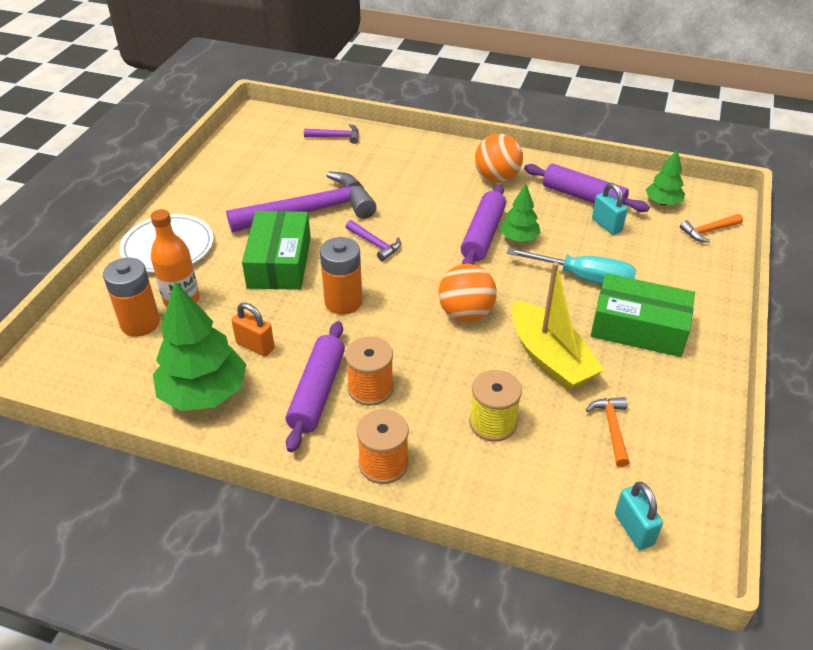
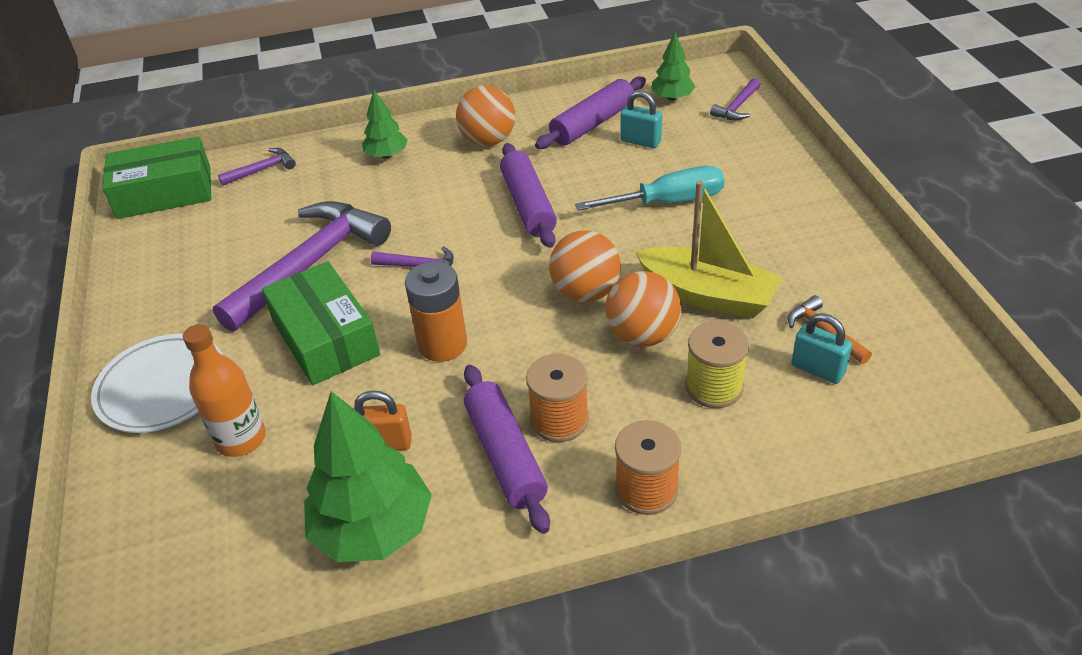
camera: 30 degrees left, 0 degrees up
(140, 323) = (211, 493): orange battery -> none
(477, 362) = (642, 335): none -> orange ball
(519, 238) = (568, 191): green tree -> green tree (386, 155)
(583, 197) = (593, 124): purple rolling pin -> purple rolling pin turned 45 degrees counterclockwise
(633, 529) = (927, 414): turquoise padlock -> turquoise padlock (817, 369)
(638, 327) = (759, 225): green box -> green box (164, 192)
(709, 231) = (737, 107): orange hammer -> purple hammer

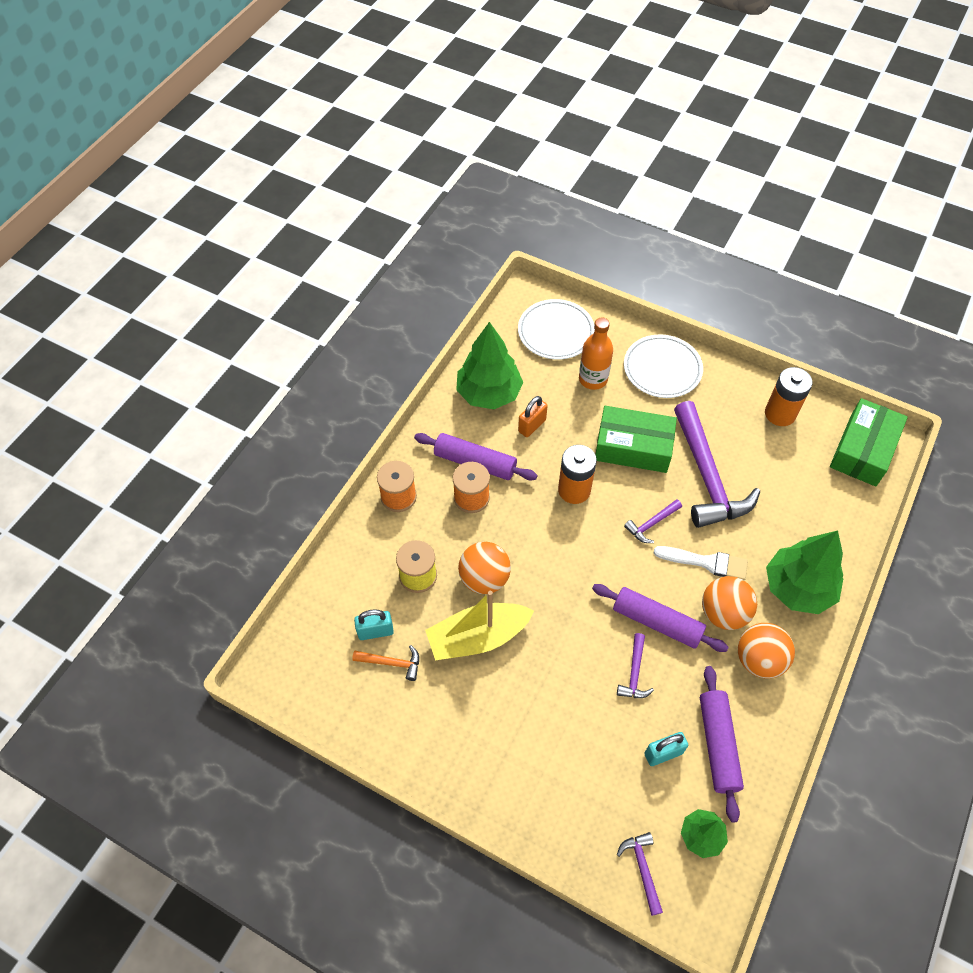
camera: 130 degrees right, 15 degrees up
(159, 262) = (780, 414): none -> orange battery
(175, 540) = (556, 332): none -> white plate
(262, 170) = (845, 511): purple hammer -> purple hammer (634, 672)
(386, 155) = (798, 588): green tree -> green tree, size x1.86
(423, 212) = (706, 562): none -> white brush
(585, 292) = (544, 582): orange ball -> orange ball (723, 613)
(667, 202) = (578, 701): turquoise screwdriver -> none

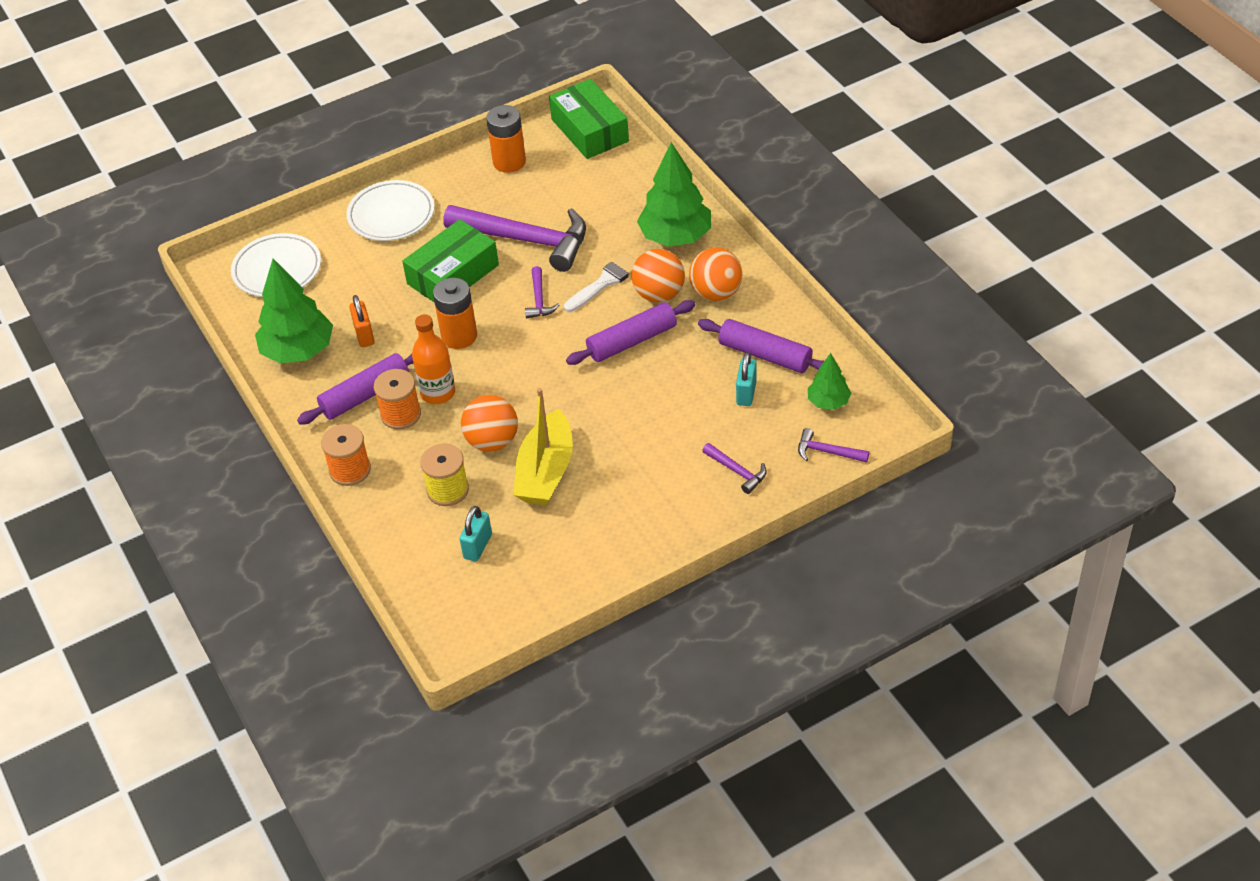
camera: 55 degrees left, 10 degrees down
(391, 663) = (519, 546): orange hammer -> none
(593, 379) = (355, 267): orange bottle -> orange bottle (438, 393)
(634, 672) = (664, 378): purple hammer -> purple hammer (737, 471)

